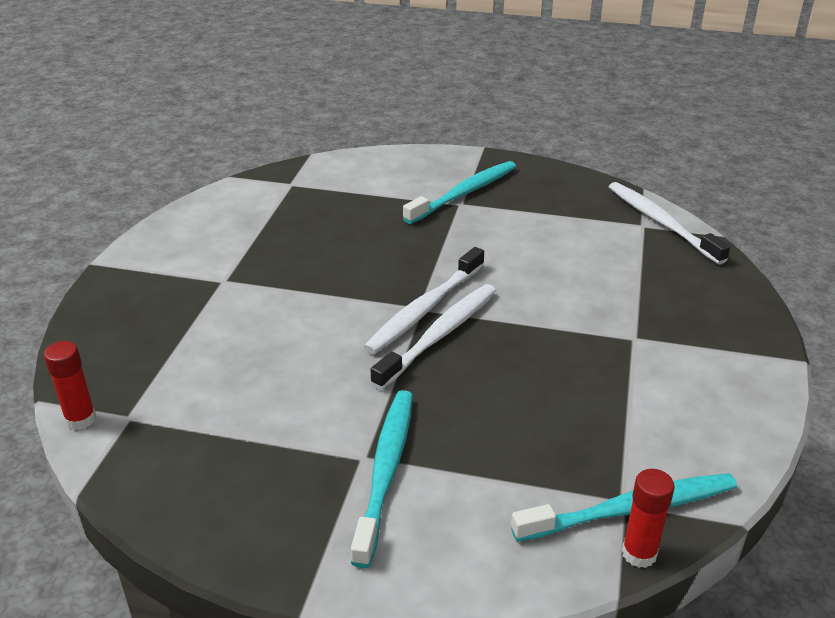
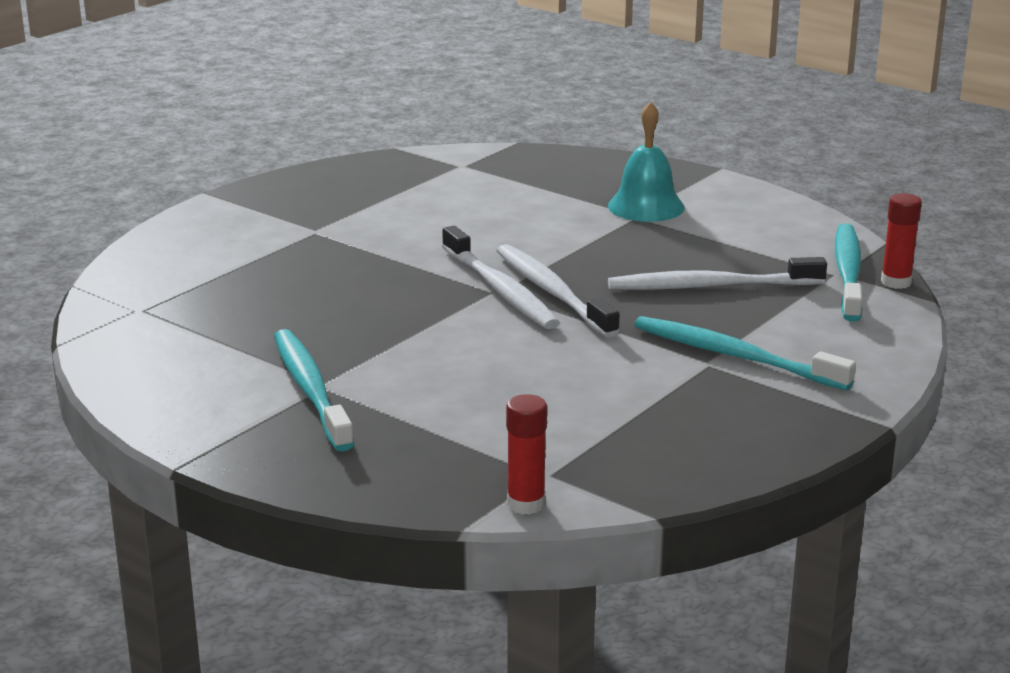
camera: 65 degrees left, 10 degrees down
(464, 193) = (296, 224): turquoise toothbrush -> turquoise toothbrush (310, 389)
(660, 338) = (646, 206): none -> turquoise bell
(661, 222) = (466, 157): white toothbrush -> white toothbrush (710, 286)

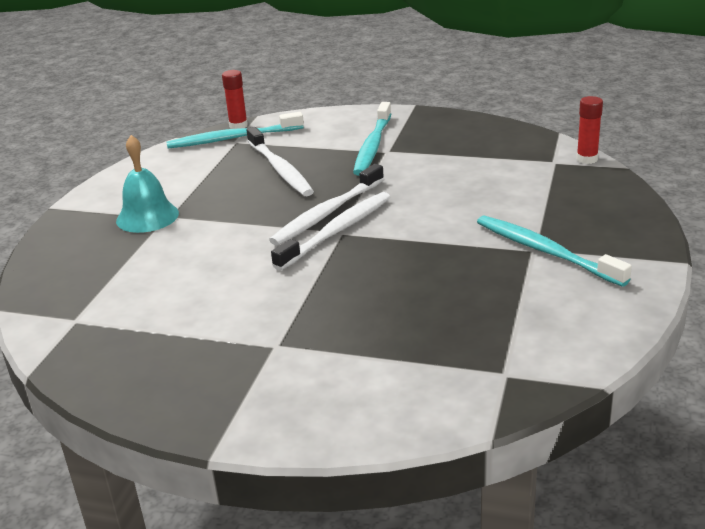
camera: 110 degrees left, 5 degrees up
(310, 389) = (545, 251): turquoise toothbrush -> turquoise toothbrush turned 90 degrees clockwise

